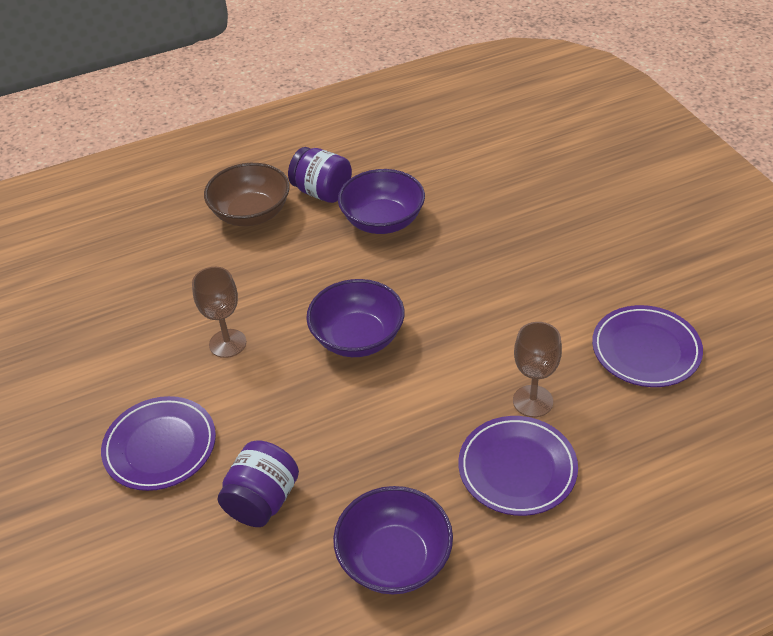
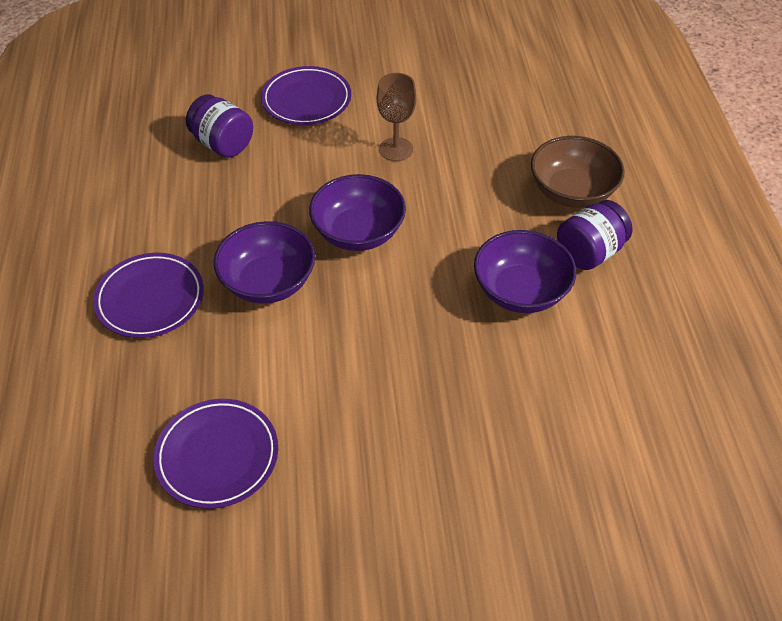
camera: 105 degrees right, 5 degrees up
(394, 559) = (125, 202): purple bowl -> purple bowl (268, 282)
(532, 401) = (212, 335): brown goblet -> none

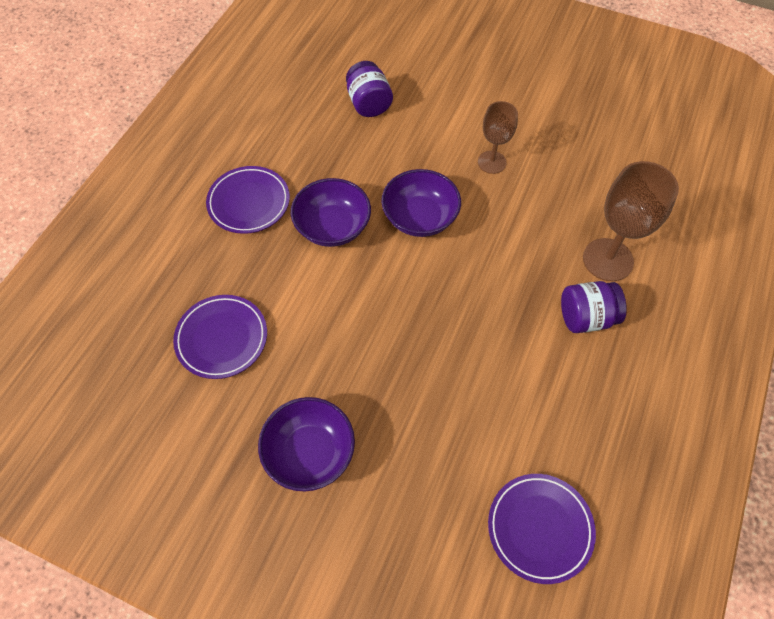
camera: 30 degrees right, 10 degrees up
(306, 100) = (451, 92): purple plate -> purple plate (540, 528)
(520, 291) = (509, 322): purple bowl -> purple bowl (310, 452)
(572, 191) = (608, 259): brown bowl -> brown goblet

